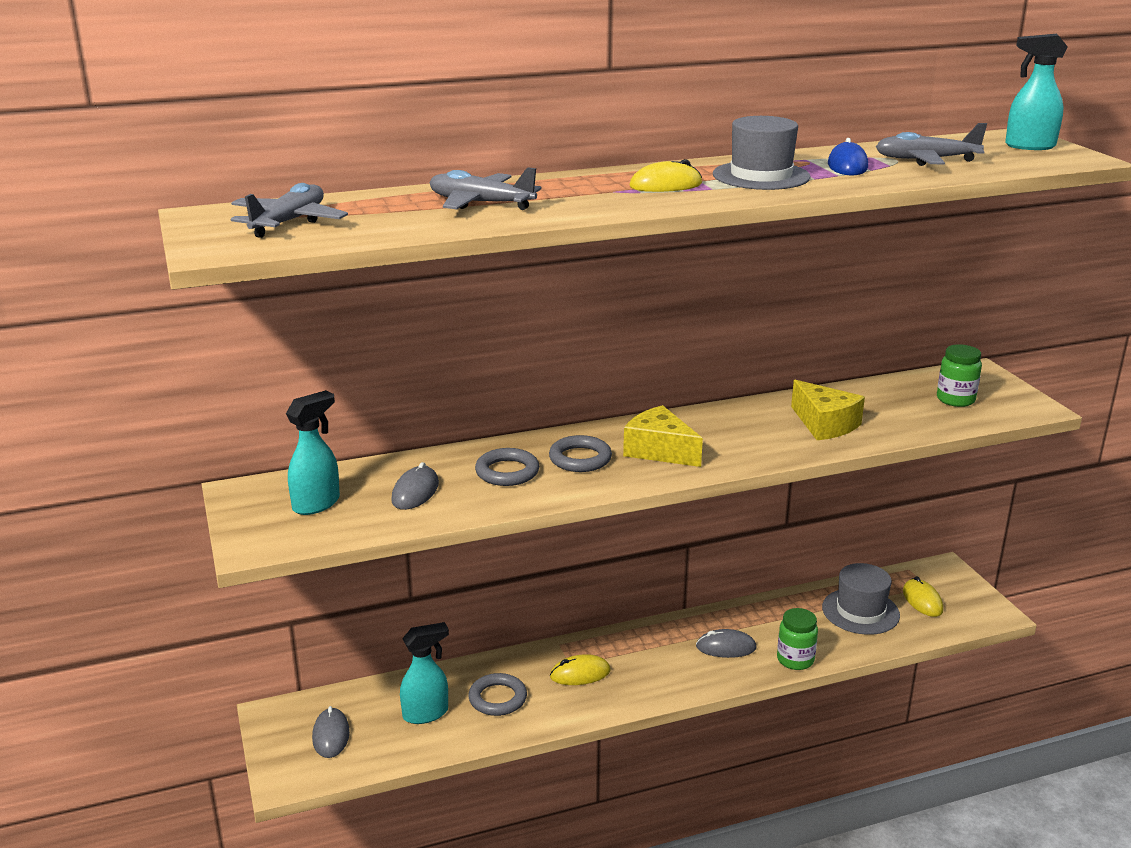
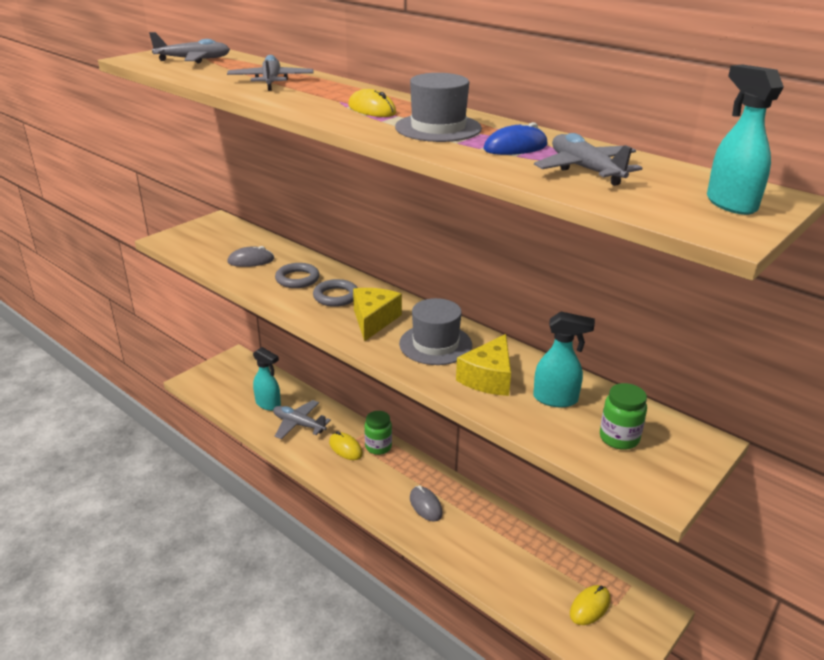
camera: 60 degrees right, 5 degrees up
(317, 504) = (218, 240): turquoise spray bottle -> turquoise spray bottle (556, 399)
(331, 735) = (231, 381): grey mouse -> none
(497, 698) = (299, 424): grey ring -> grey plane
(795, 660) = (439, 547): green jar -> green jar (378, 447)
(860, 611) = (536, 569): grey hat -> grey hat (435, 344)

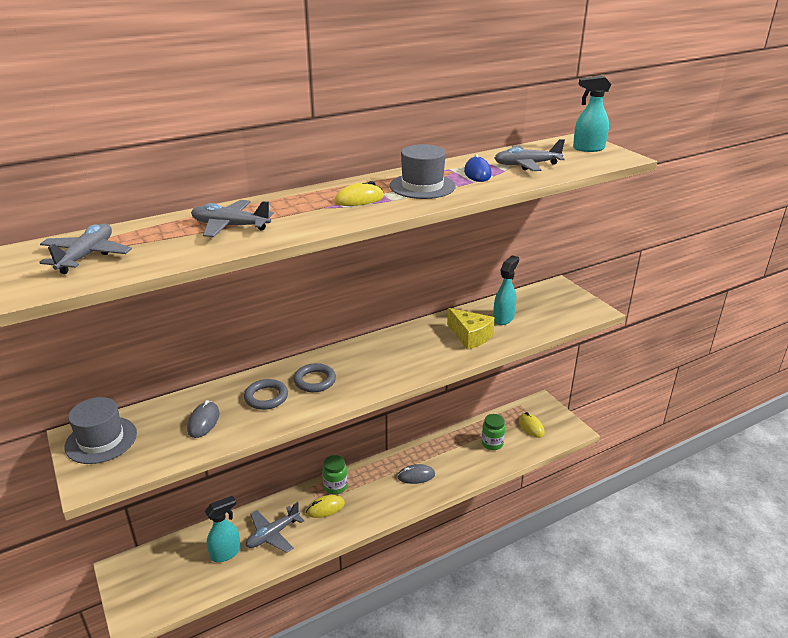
camera: 70 degrees left, 0 degrees up
(373, 320) = (367, 368): yellow cheese -> none
(435, 344) = (418, 348): grey hat -> grey hat (101, 440)
(619, 438) = (548, 309): green jar -> green jar (492, 443)

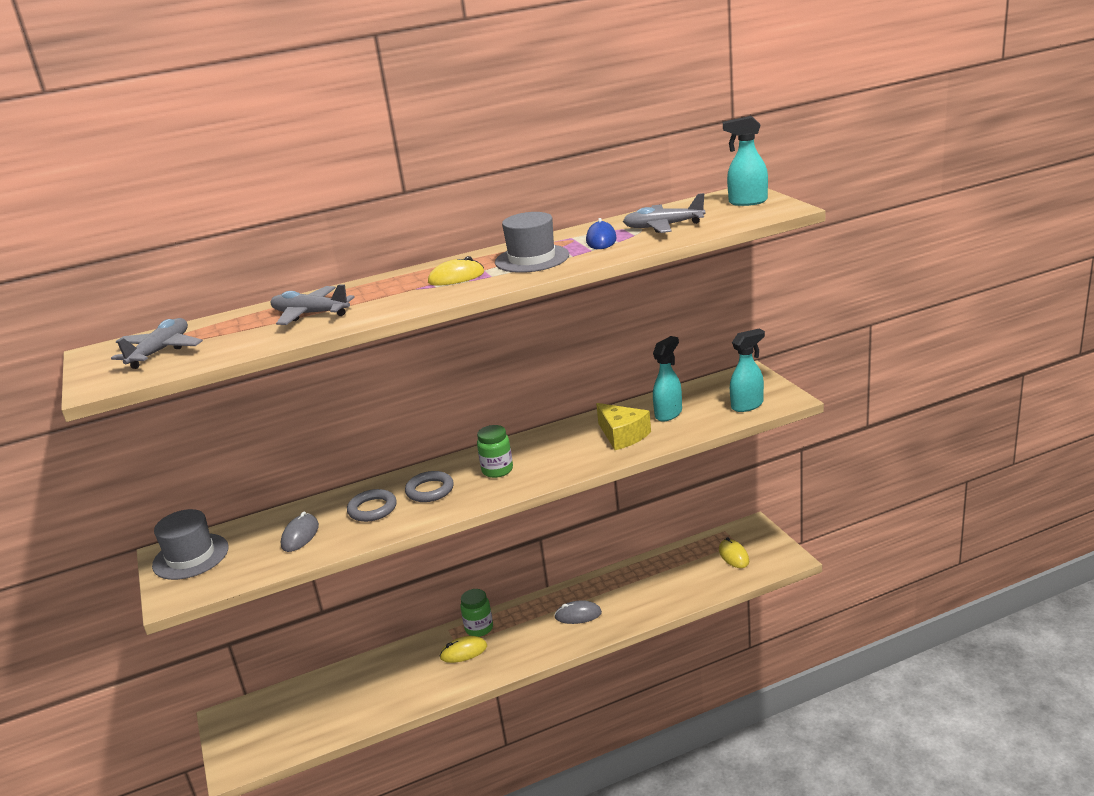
camera: 10 degrees right, 5 degrees down
(226, 553) = (343, 700): turquoise spray bottle -> turquoise spray bottle (747, 405)
(273, 534) = (399, 681): grey plane -> none
(492, 443) = (679, 576): green jar -> green jar (497, 470)

